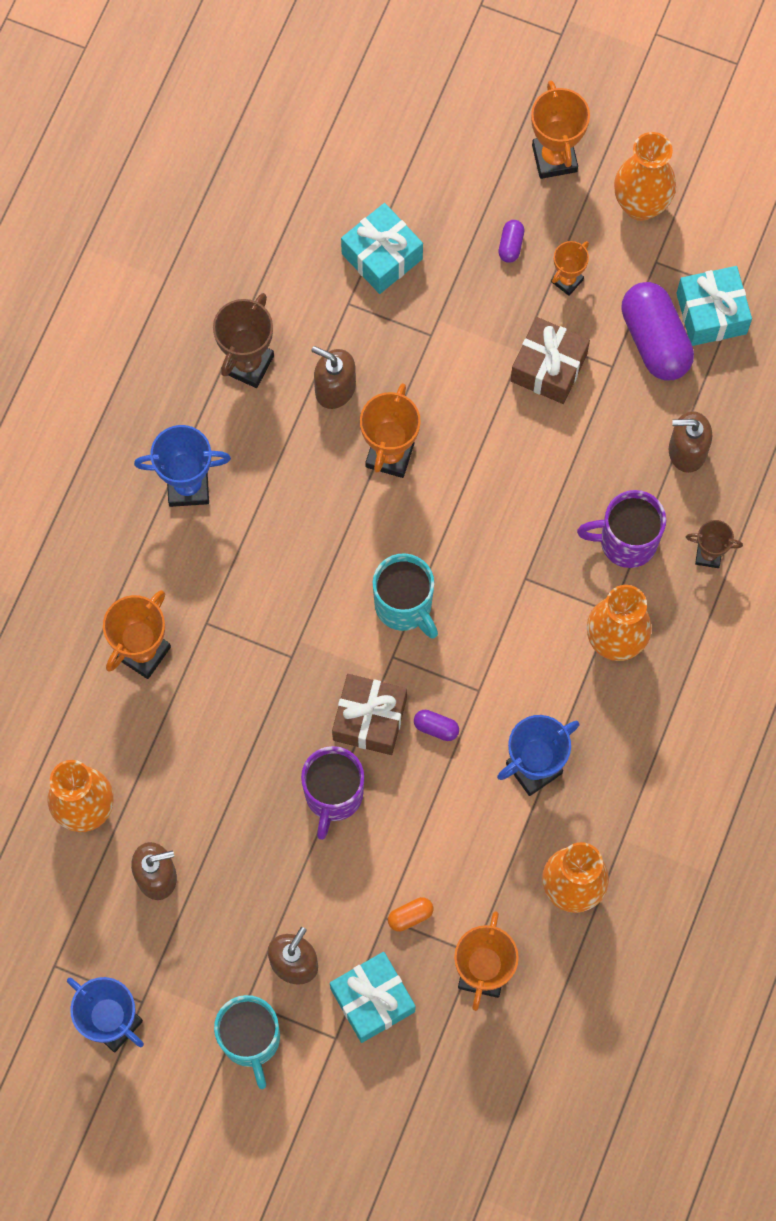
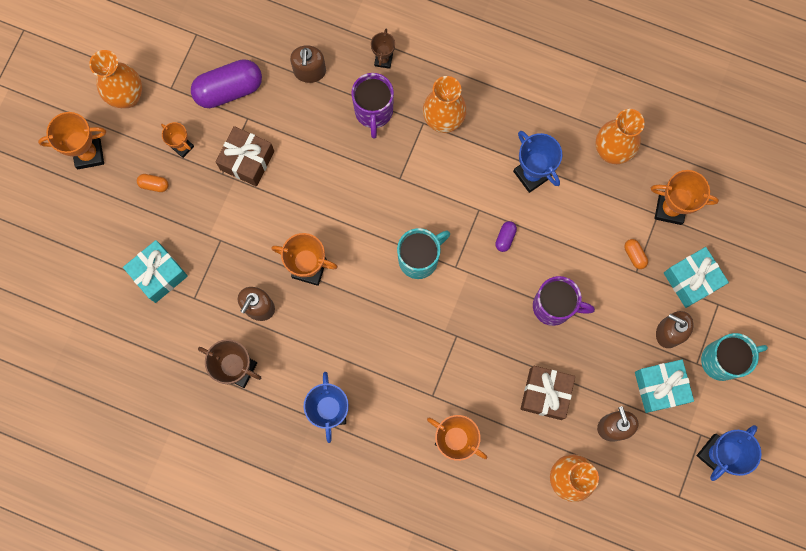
camera: 90 degrees left, 5 degrees up
(369, 719) = (500, 282): brown gift -> brown gift (545, 394)
(511, 245) = (154, 185): purple capsule -> orange capsule
(711, 313) = (210, 52): turquoise gift -> turquoise gift (660, 387)

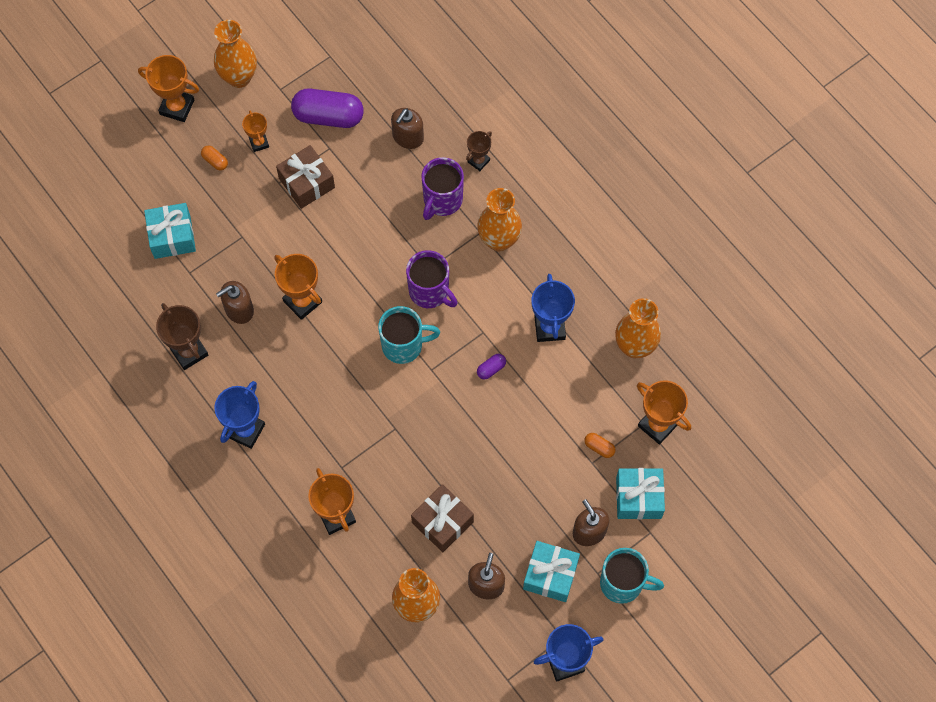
camera: 30 degrees right, 10 degrees down
(554, 306) = (498, 451): purple mug -> purple mug (430, 292)
(634, 255) = (599, 447): orange capsule -> orange capsule turned 60 degrees counterclockwise

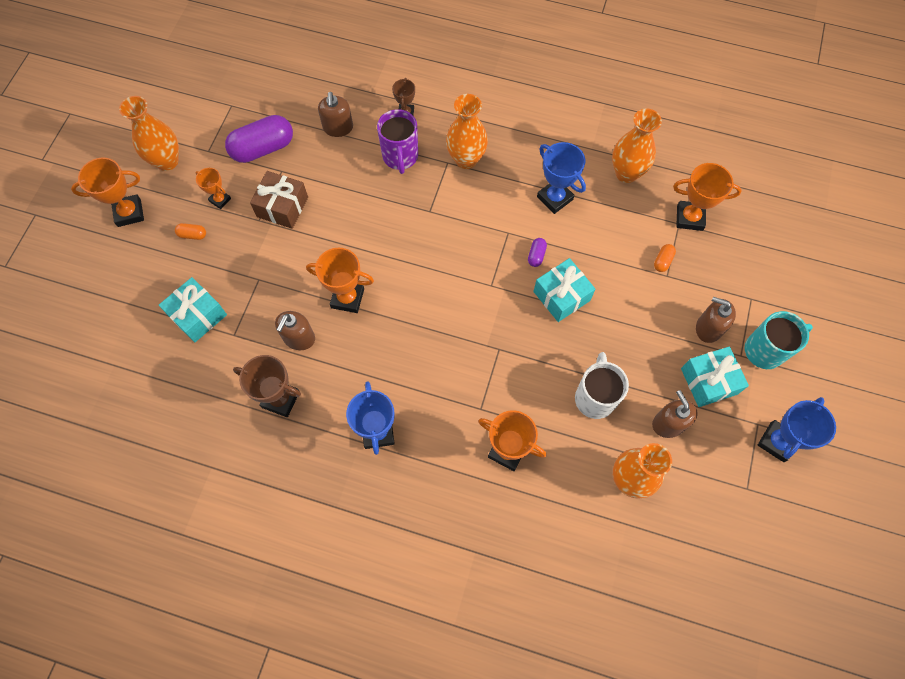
camera: 35 degrees left, 0 degrees up
(404, 345) = (455, 281): turquoise mug -> none
(430, 292) = (444, 228): purple mug -> none
(442, 522) = (595, 397): brown gift -> white mug
(599, 447) = (662, 261): orange capsule -> orange capsule turned 60 degrees counterclockwise
(638, 498) = (721, 279): turquoise gift -> turquoise gift (561, 296)

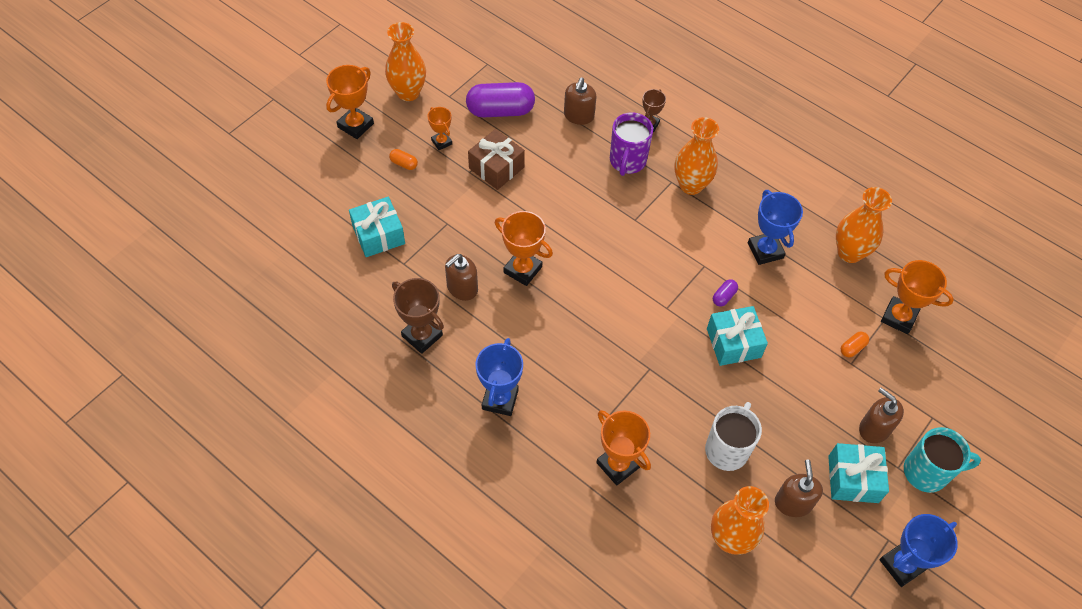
camera: 20 degrees right, 10 degrees down
(129, 213) = (355, 125): orange trophy -> orange trophy turned 60 degrees counterclockwise

